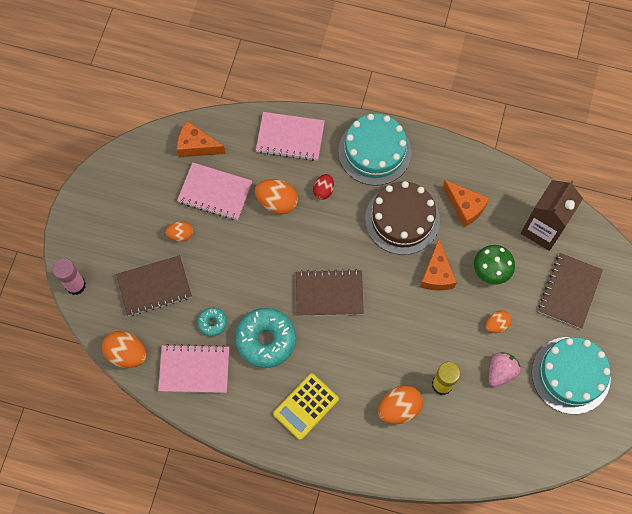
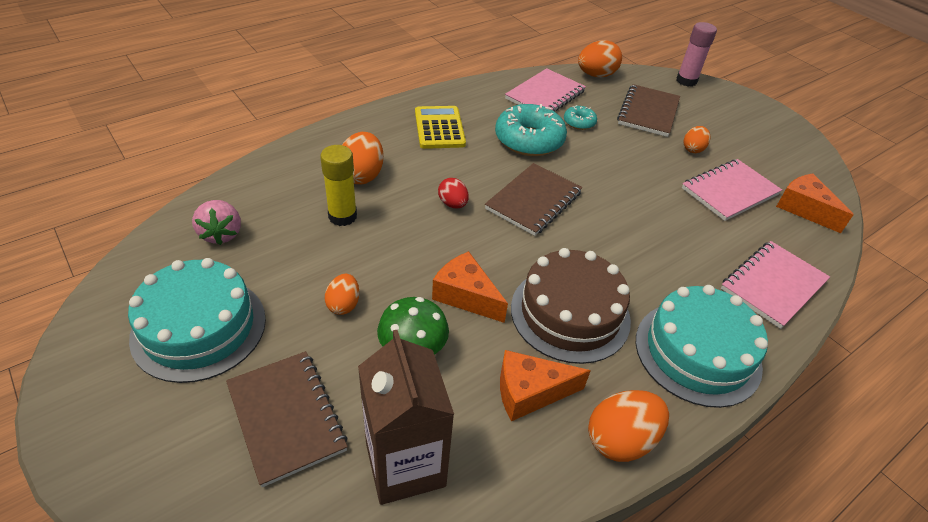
camera: 125 degrees right, 25 degrees down
(196, 146) = (804, 209): orange cheese -> orange cheese turned 90 degrees counterclockwise
(277, 202) = (682, 226): orange egg -> orange egg (620, 440)
(323, 190) = (670, 269): red egg -> red egg (452, 204)
(501, 372) = (291, 269): pink strawberry -> pink strawberry (221, 234)

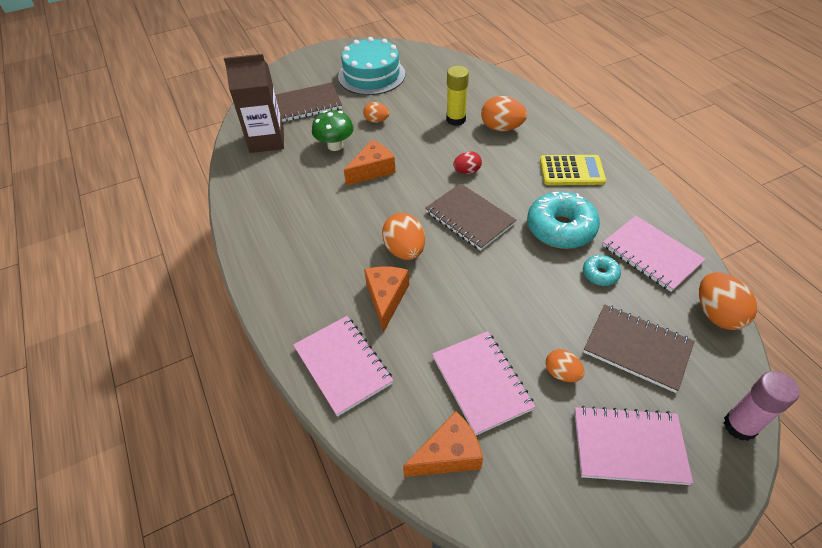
camera: 105 degrees right, 5 degrees up
(221, 234) = (442, 76): pink strawberry -> none
(530, 392) = (291, 190): orange cheese -> orange cheese (386, 298)
(570, 313) = (345, 219): brown cake -> none
(620, 440) = (245, 224): orange egg -> orange egg (404, 250)
(697, 352) = (291, 283): turquoise cake -> none
(733, 124) = (628, 446): none -> pink notebook

